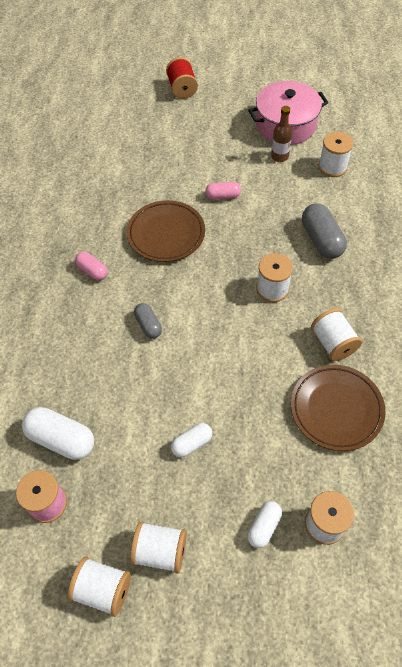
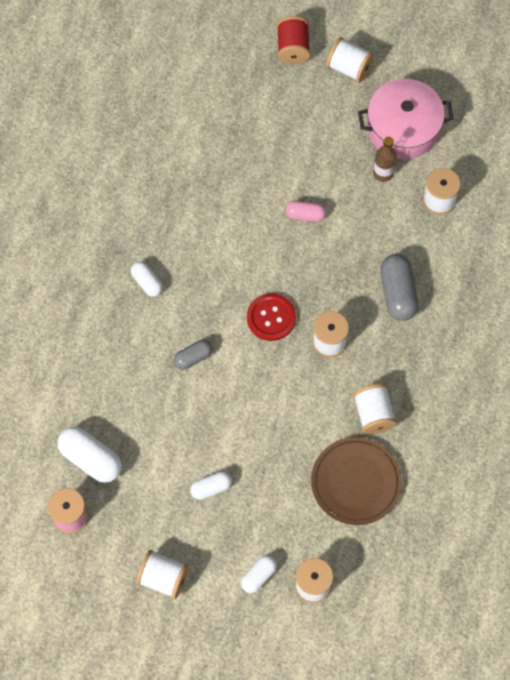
camera: 10 degrees right, 10 degrees up
(92, 271) = (147, 282): pink capsule -> white capsule
(103, 589) = (109, 599): white spool -> white spool (349, 68)
(148, 325) = (193, 357): grey capsule -> grey capsule turned 75 degrees clockwise
(166, 234) = (233, 252): brown plate -> none
(213, 279) = (271, 318): none -> red button

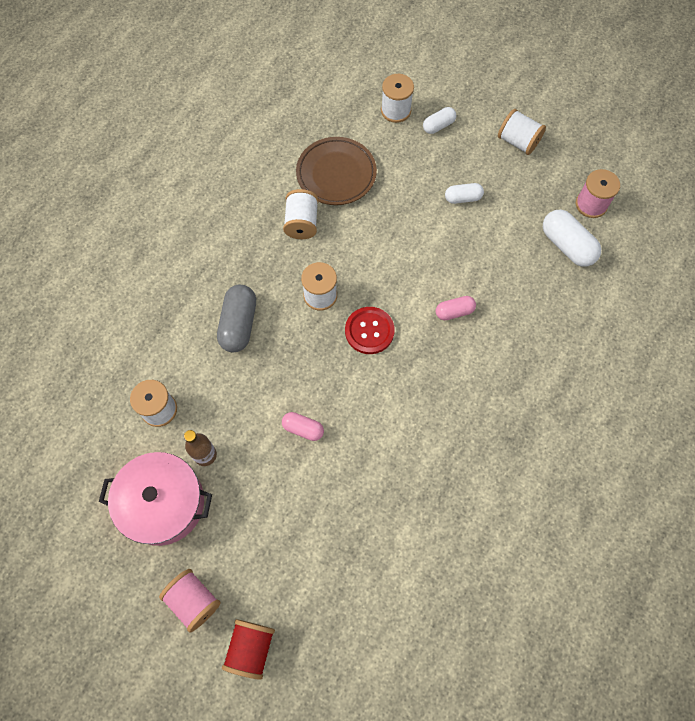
camera: 165 degrees left, 0 degrees up
(147, 282) = (486, 397): white capsule -> none
(193, 357) = (454, 312): grey capsule -> pink capsule
(349, 68) = (194, 600): white spool -> pink spool

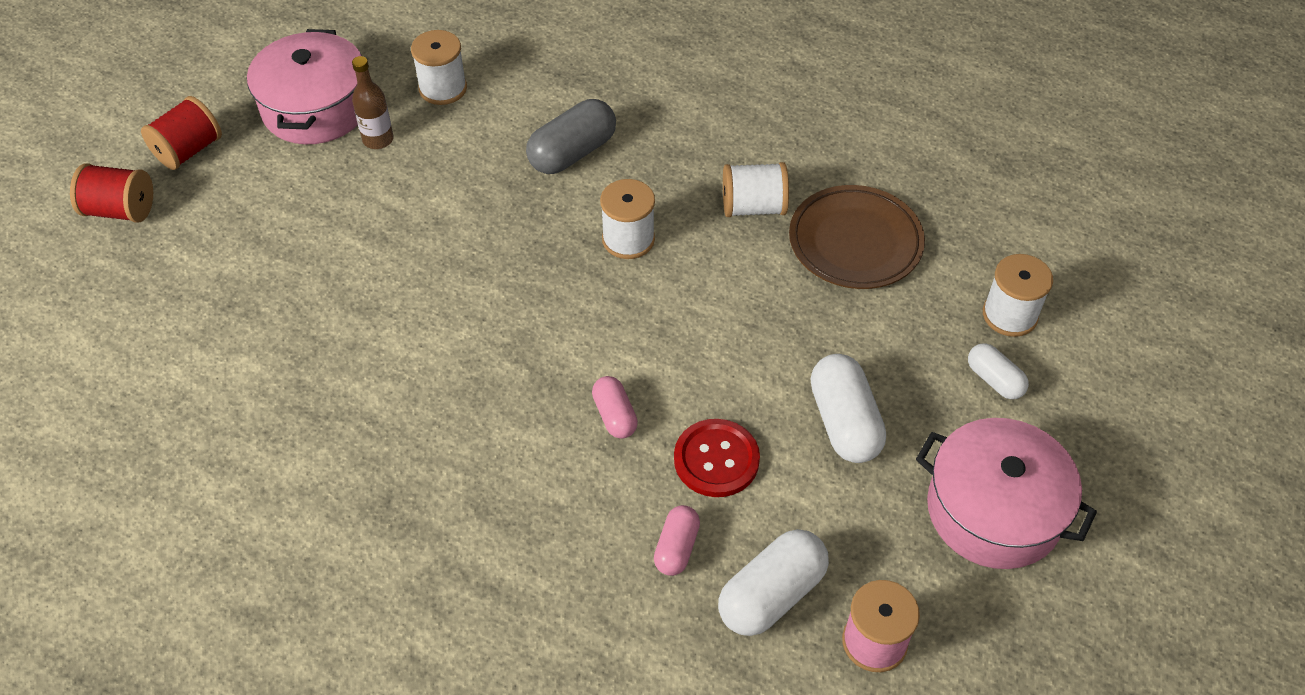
camera: 85 degrees right, 15 degrees down
(194, 600) = (189, 150): pink spool -> red spool
(239, 324) = (572, 152): grey capsule -> grey capsule turned 45 degrees counterclockwise
(303, 429) = (412, 237): pink capsule -> pink capsule (676, 548)
(369, 331) = (571, 303): red button -> red button (716, 459)
(463, 198) = (844, 422): white capsule -> white capsule, size x1.69
(518, 141) = (994, 510): white spool -> pink pot

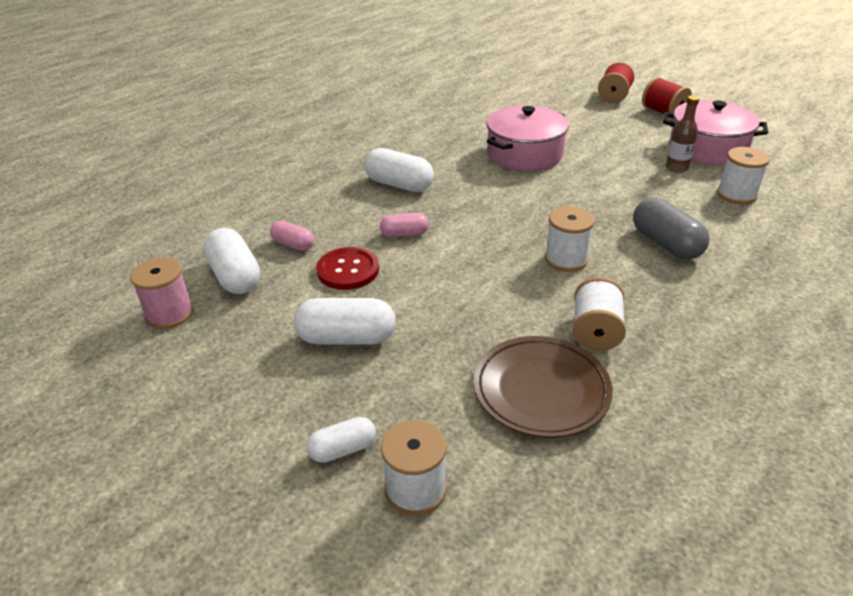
camera: 105 degrees right, 15 degrees down
(476, 455) = (399, 185): none -> white capsule
(994, 510) = (218, 406): pink pot -> pink pot (524, 154)

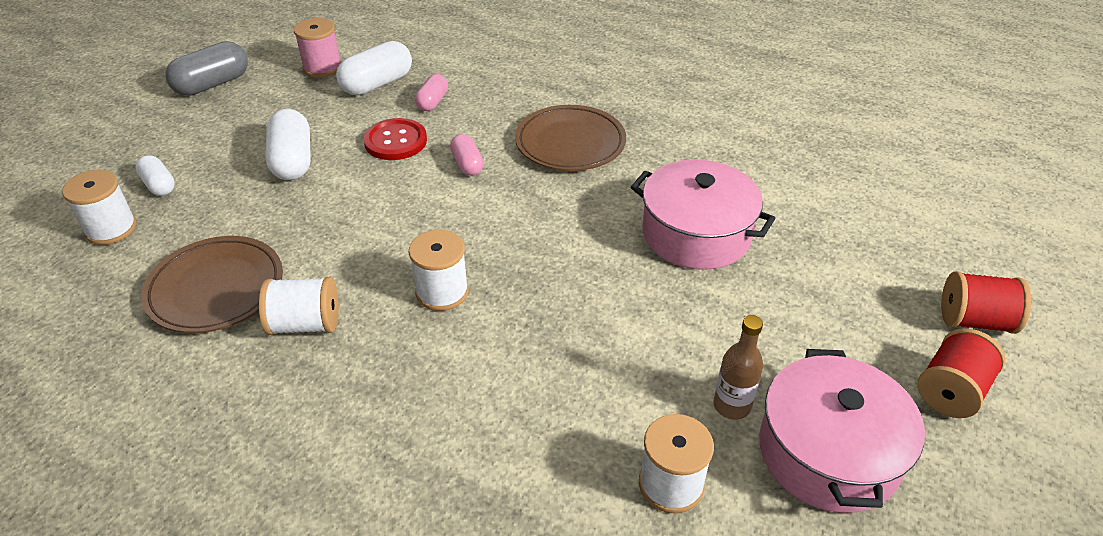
camera: 75 degrees right, 5 degrees up
(399, 185) = (570, 143): white capsule -> brown plate
(666, 244) = (497, 388): grey capsule -> grey capsule (213, 84)

